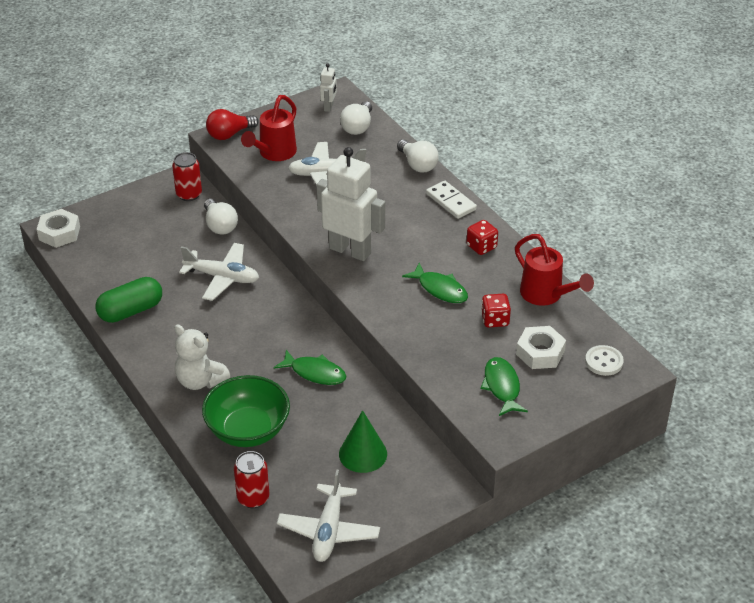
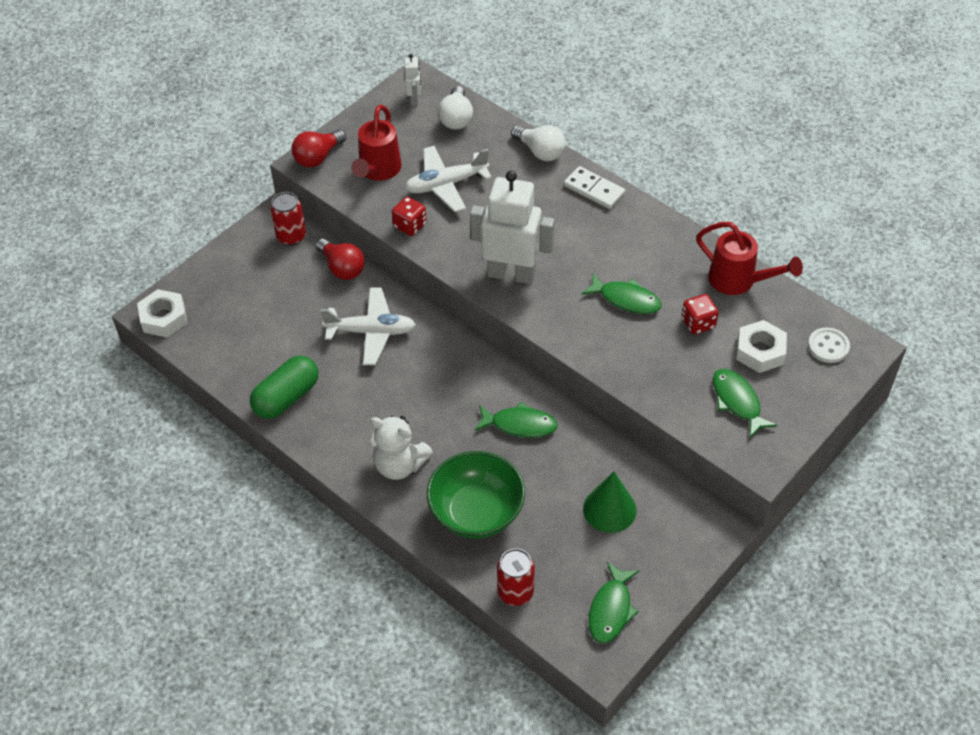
camera: 15 degrees left, 10 degrees up
(220, 225) = (342, 268): white light bulb -> red light bulb
(329, 530) = (611, 609): white plane -> green fish
(481, 247) = (648, 238): red dice -> red dice (410, 226)

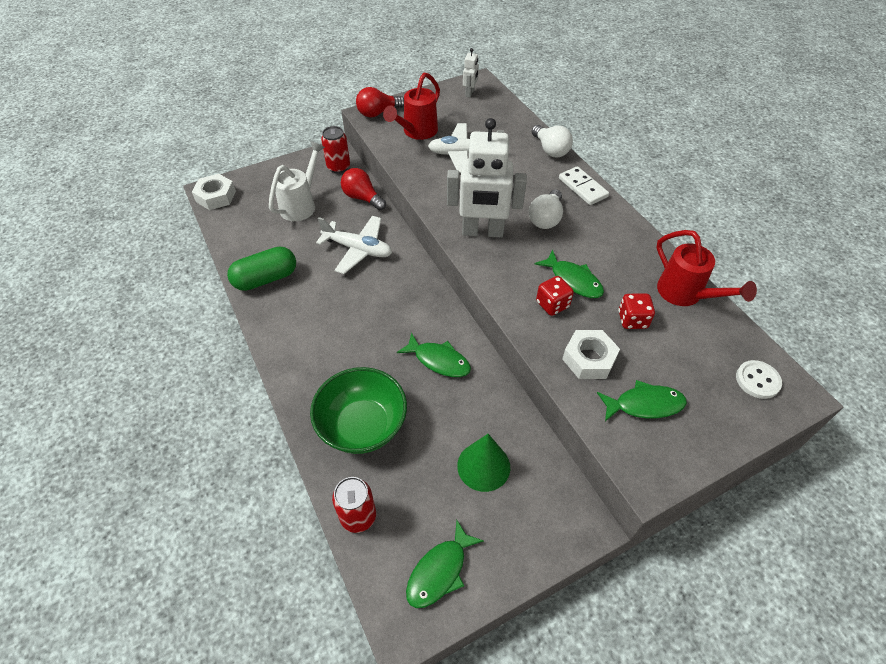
camera: 20 degrees right, 0 degrees up
(274, 298) = (301, 205): none -> white watering can
(342, 268) = (362, 198): red light bulb -> red light bulb turned 150 degrees clockwise
(399, 465) = (321, 361): white teddy bear -> none
(410, 226) = (419, 175): red dice -> red dice (552, 304)
(456, 118) = (495, 112): white light bulb -> white light bulb (546, 218)
(511, 274) = (482, 232): white robot -> white robot turned 150 degrees clockwise
(737, 401) = (644, 405): green fish -> green fish turned 90 degrees clockwise
(760, 351) = (684, 363): white nut -> white nut (589, 359)

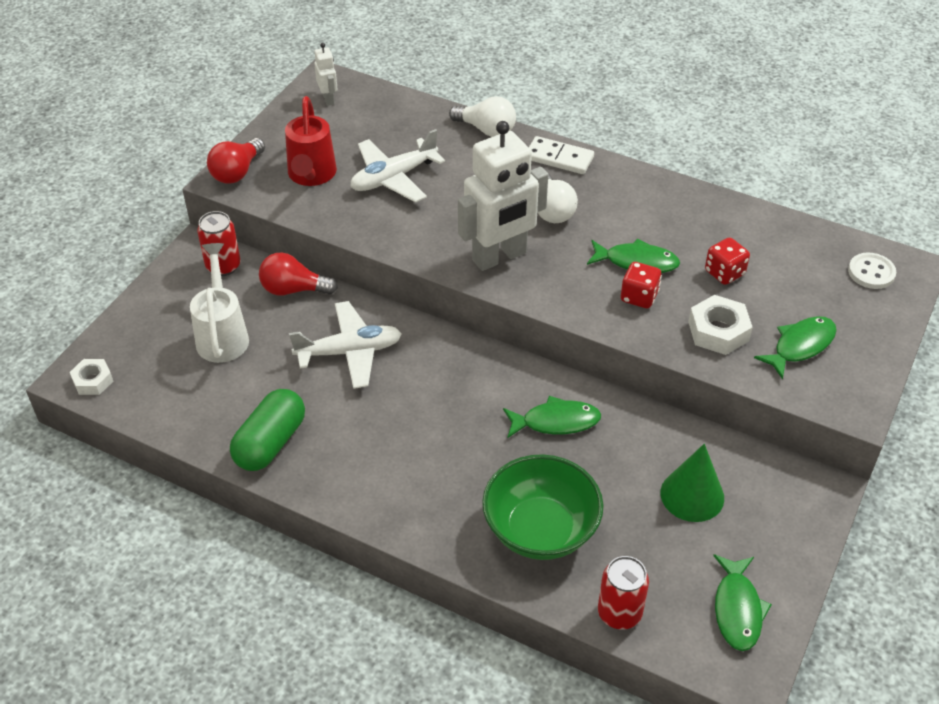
camera: 35 degrees left, 5 degrees down
(216, 196) = (93, 381): white nut -> white nut, size x0.66
(685, 294) = (749, 223): red watering can -> none

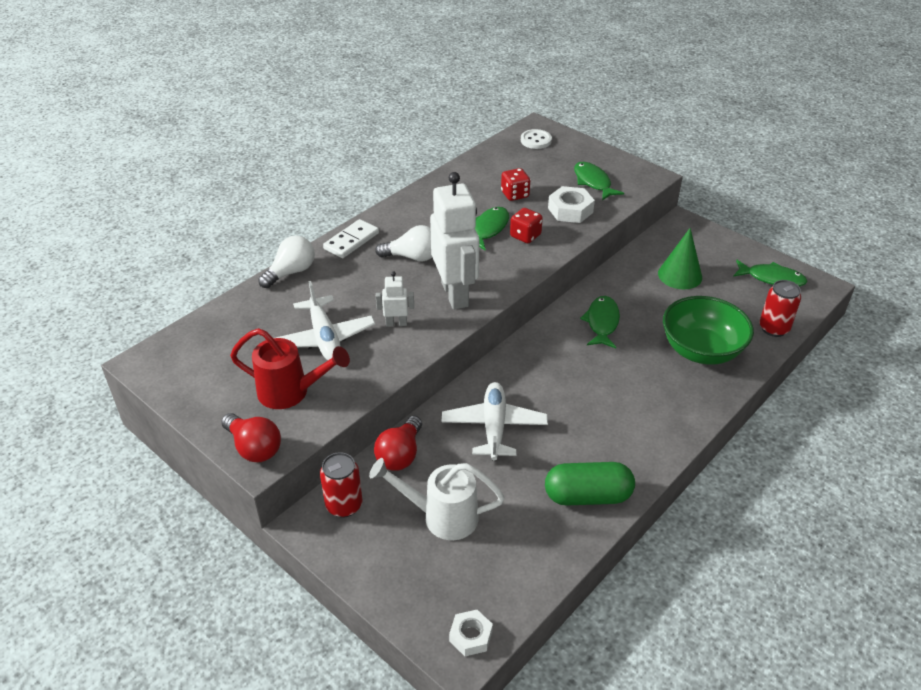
camera: 75 degrees left, 5 degrees down
(270, 443) = (587, 496): green capsule -> green capsule turned 45 degrees counterclockwise
(328, 99) = (178, 364): white robot -> white robot (396, 323)

